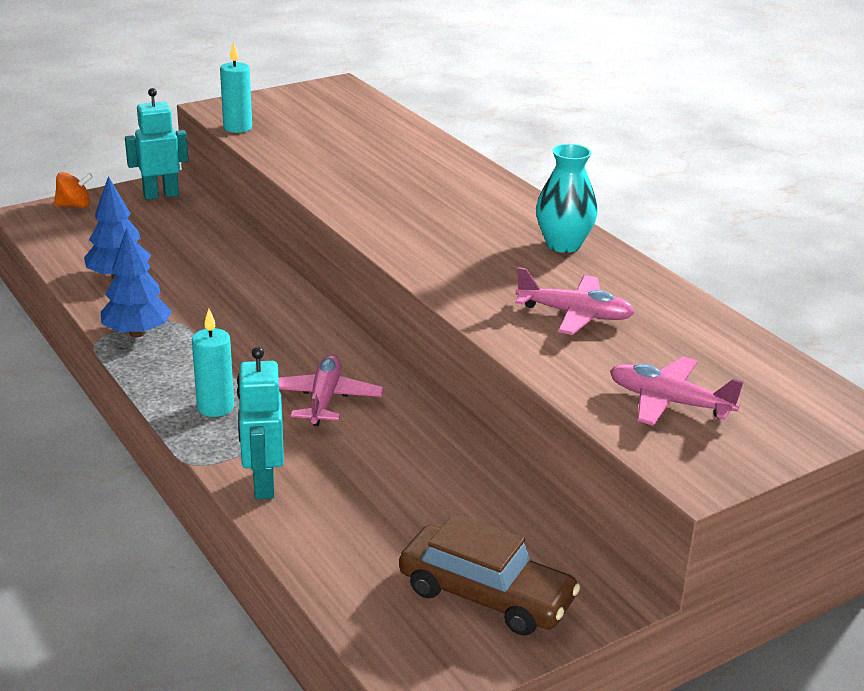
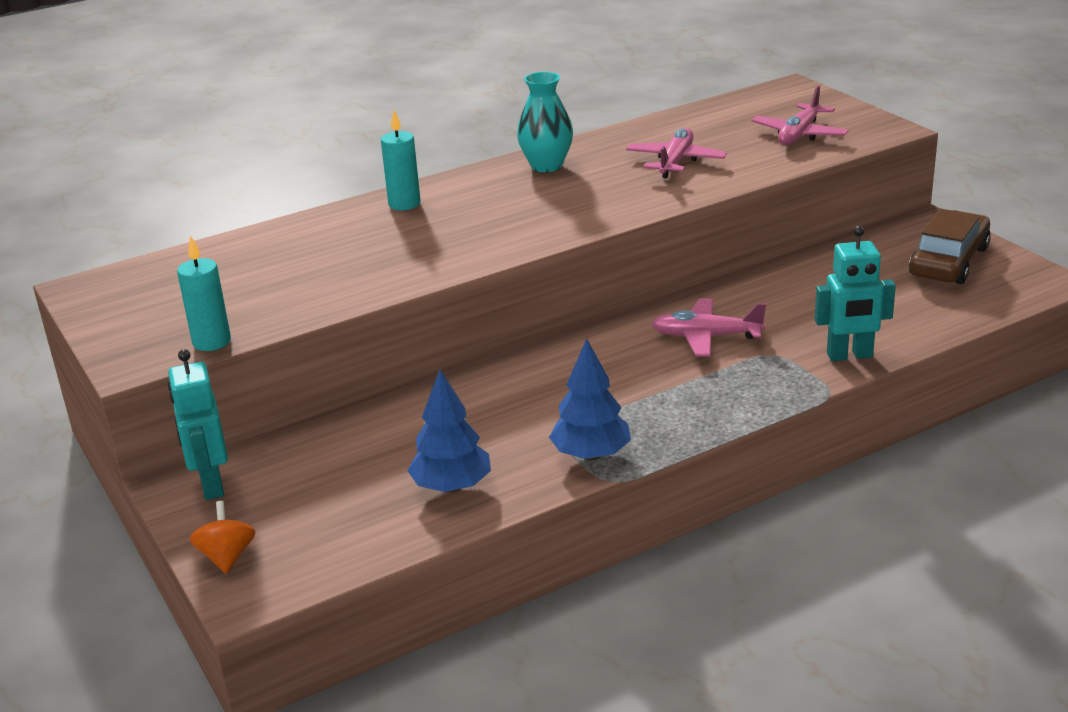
camera: 85 degrees left, 0 degrees up
(215, 407) = (732, 391): turquoise candle -> turquoise candle (404, 204)

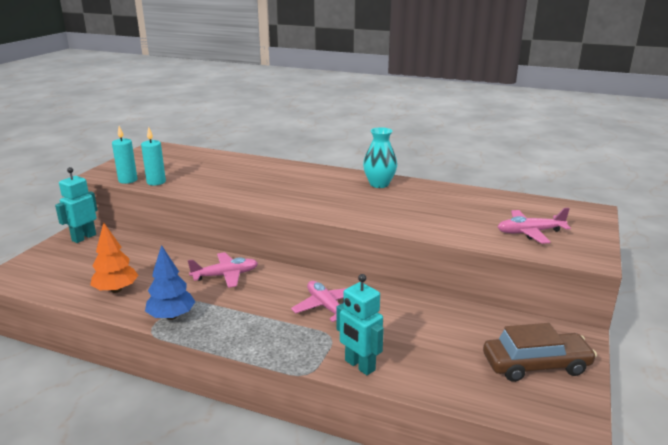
camera: 50 degrees right, 5 degrees down
(227, 557) = (31, 261): orange spinning top -> none
(404, 204) = (295, 170): turquoise candle -> turquoise candle (156, 182)
(452, 487) = (116, 290): blue tree -> orange tree
(675, 162) = (433, 211): pink plane -> pink plane (225, 275)

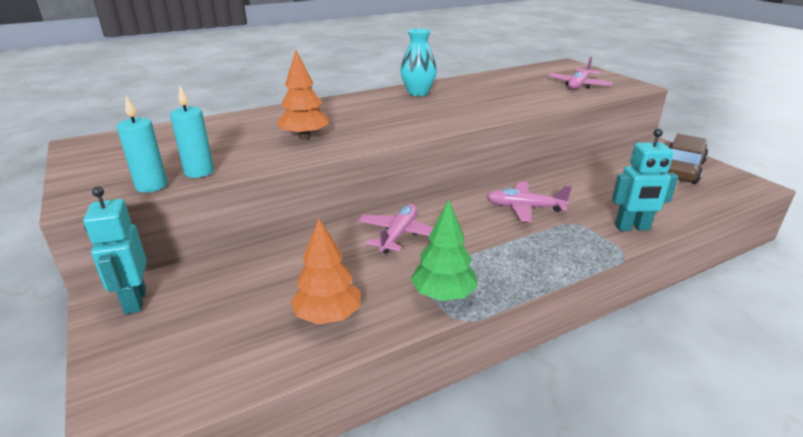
camera: 50 degrees left, 5 degrees up
(171, 316) = (443, 294): blue tree -> green tree
(239, 185) = (304, 137): none -> orange tree

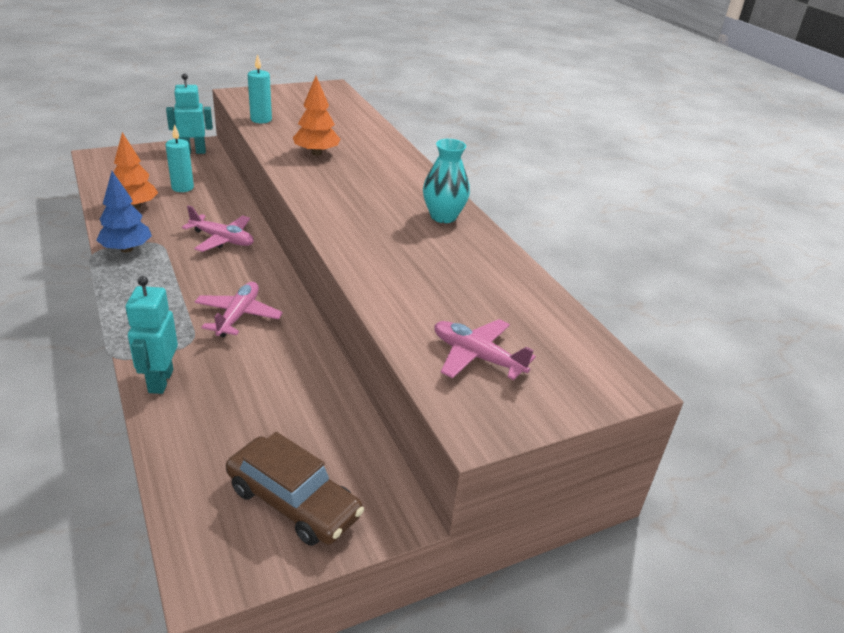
camera: 90 degrees right, 5 degrees up
(151, 186) = (245, 108): turquoise candle -> turquoise candle (182, 188)
(443, 294) = (127, 249): green tree -> blue tree

